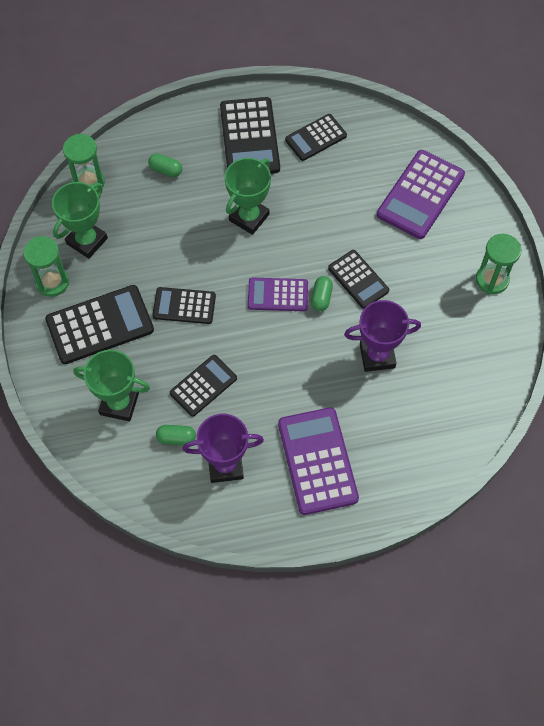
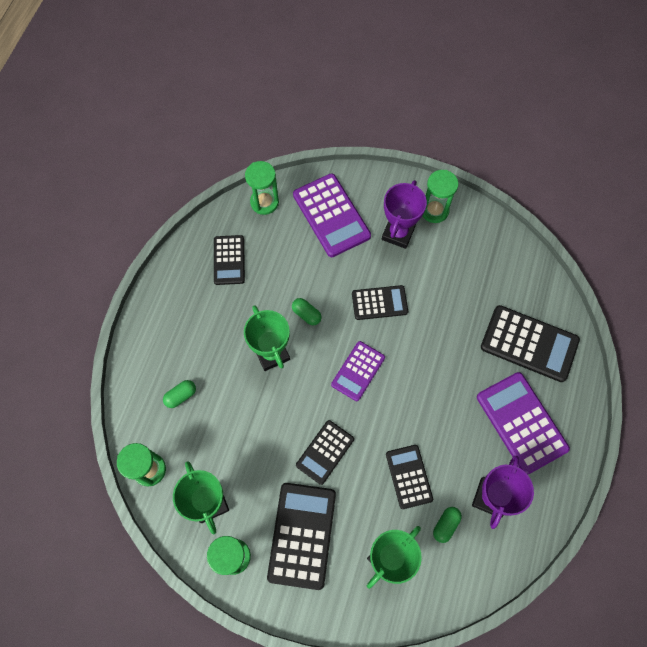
camera: 60 degrees left, 5 degrees up
(249, 138) = (194, 310): black calculator -> black calculator (529, 343)
(317, 461) = (521, 423): purple calculator -> purple calculator turned 45 degrees clockwise
(321, 298) = (380, 339): green capsule -> green capsule (306, 314)
(377, 356) = (454, 327): purple trophy -> purple trophy (398, 233)
(394, 134) = (264, 202): none -> green hourglass

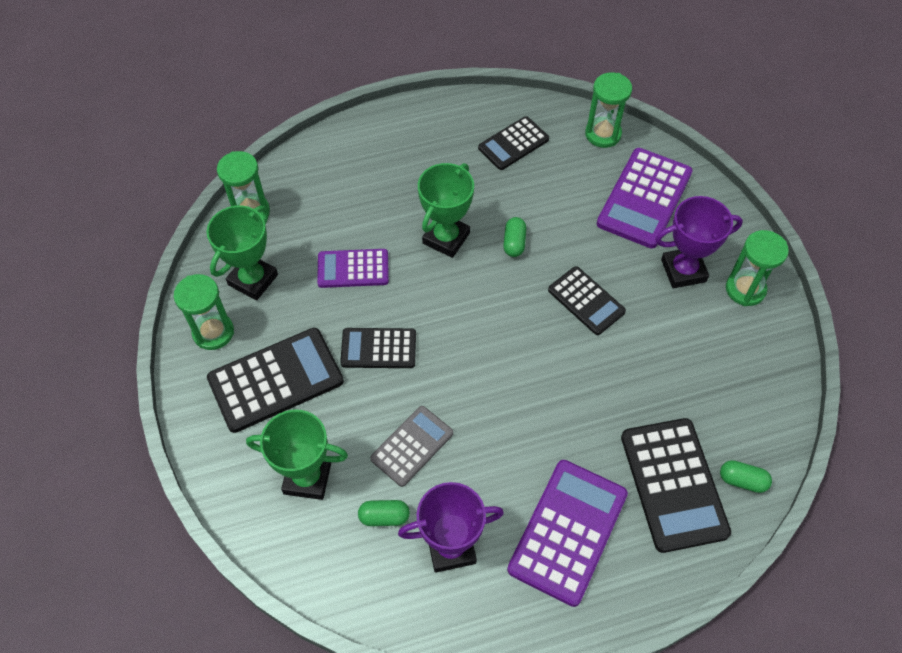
camera: 55 degrees right, 10 degrees down
(181, 396) = (341, 191): green capsule -> green capsule (742, 480)
(358, 371) = (491, 326): purple calculator -> purple calculator (353, 269)
(409, 476) = (412, 446): black calculator -> grey calculator

